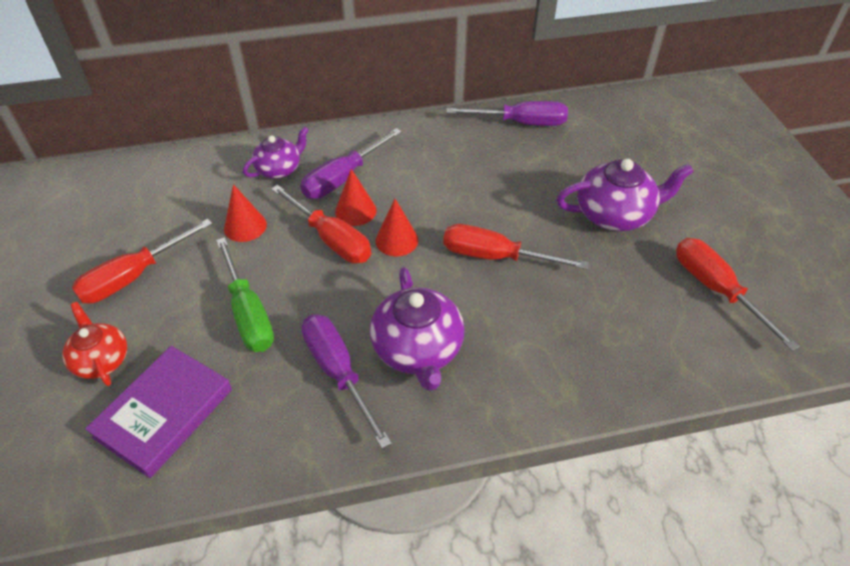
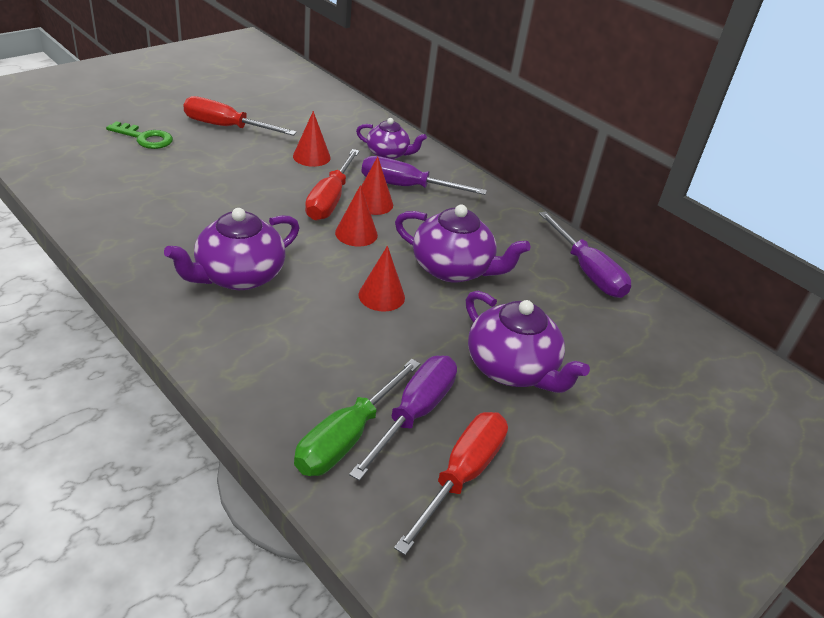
camera: 55 degrees right, 10 degrees down
(101, 360) = (145, 138): red teapot -> green key
(164, 413) = (112, 175): purple book -> none
(248, 313) = (223, 183): green screwdriver -> green screwdriver (347, 437)
(338, 372) = (190, 240): purple screwdriver -> purple screwdriver (414, 414)
(480, 197) = (453, 269): none -> purple teapot
(495, 256) = (381, 296): red screwdriver -> red cone

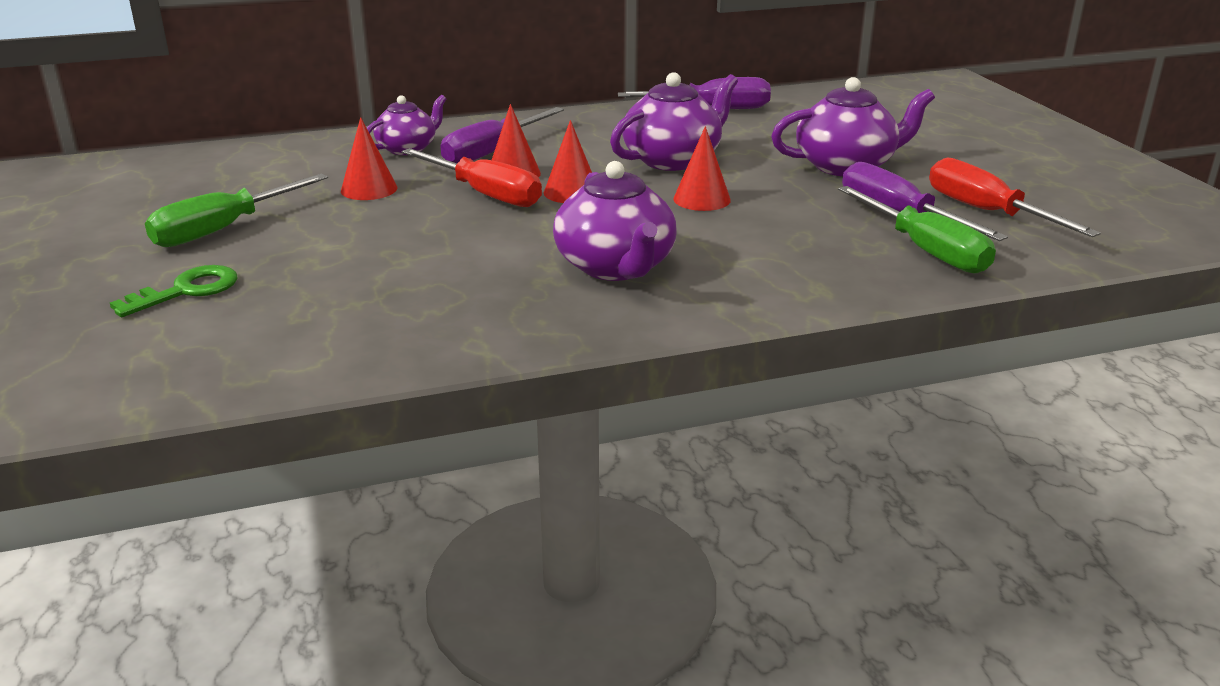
camera: 60 degrees left, 10 degrees down
(226, 127) = (223, 229): red screwdriver -> green screwdriver

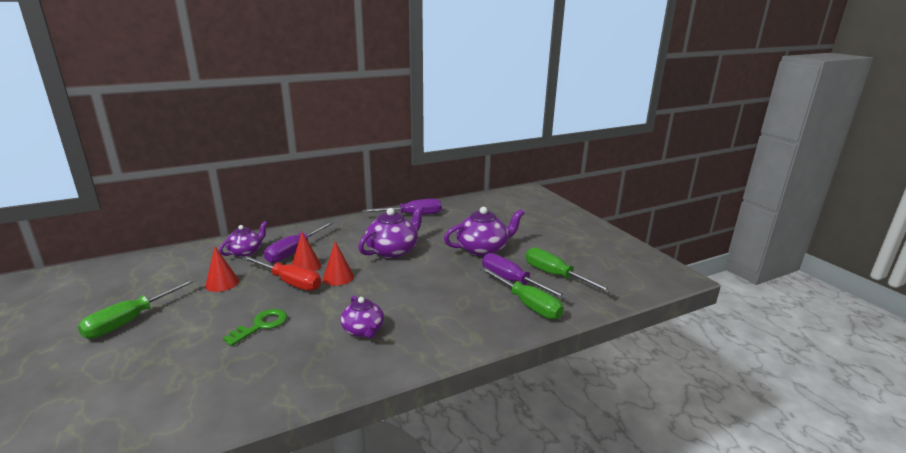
camera: 10 degrees left, 5 degrees down
(186, 291) = (102, 372): green key -> green key (261, 325)
(616, 267) = (363, 330): purple teapot -> purple teapot, size x0.63
(702, 199) = (409, 277): red cone -> none
(987, 212) = (555, 275): red screwdriver -> green screwdriver

